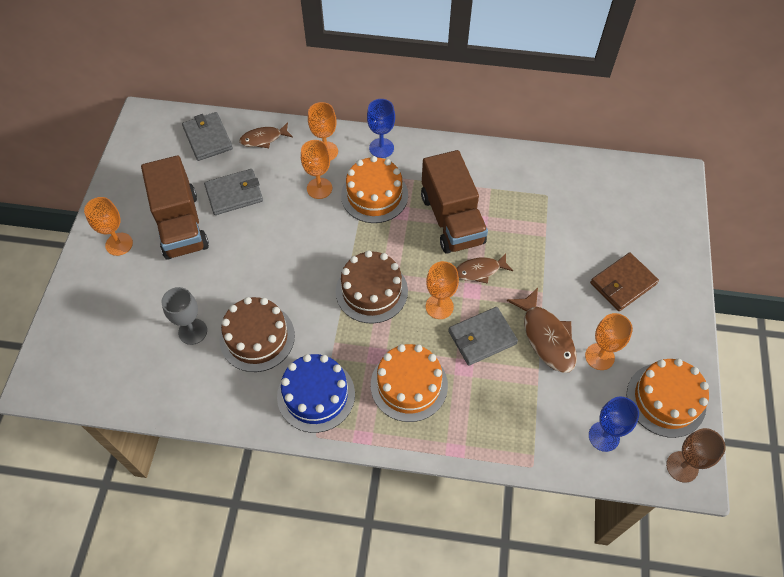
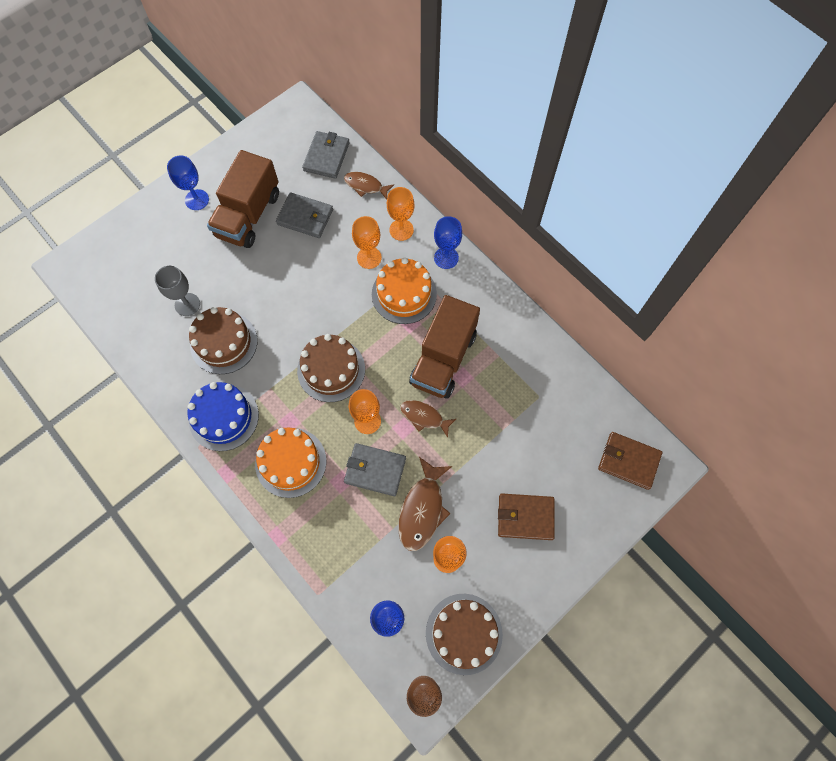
camera: 40 degrees right, 10 degrees up
(119, 244) = (197, 200): orange goblet -> blue goblet
(650, 193) = (628, 461): none -> brown wallet
(665, 399) = (464, 633): orange cake -> brown cake

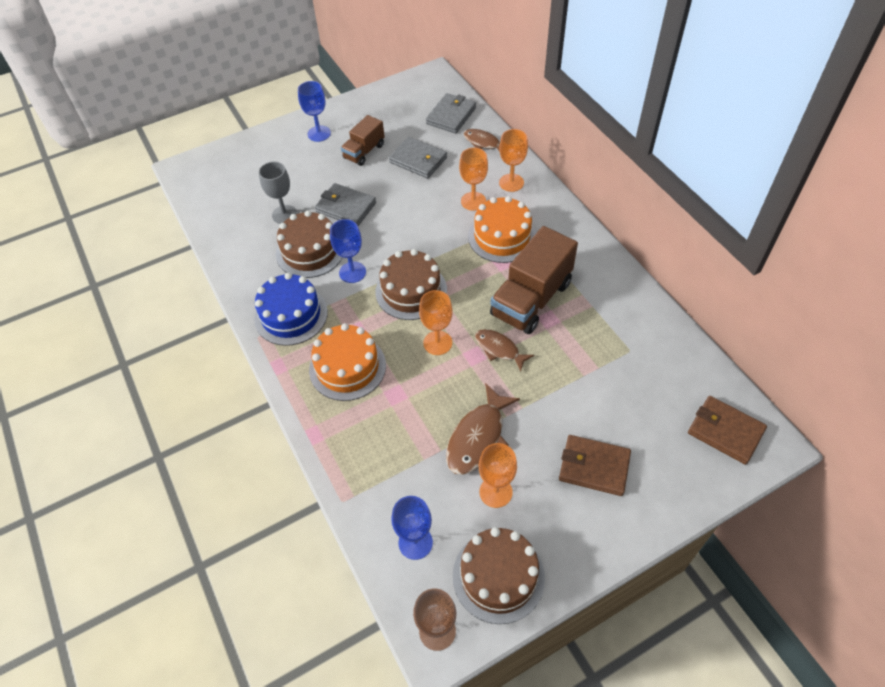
camera: 15 degrees right, 15 degrees down
(248, 215) = (364, 152): brown truck -> brown truck, size x0.57
(375, 470) = (435, 390): grey wallet -> grey wallet (346, 207)
(446, 258) = (552, 212): blue goblet -> blue goblet (352, 272)

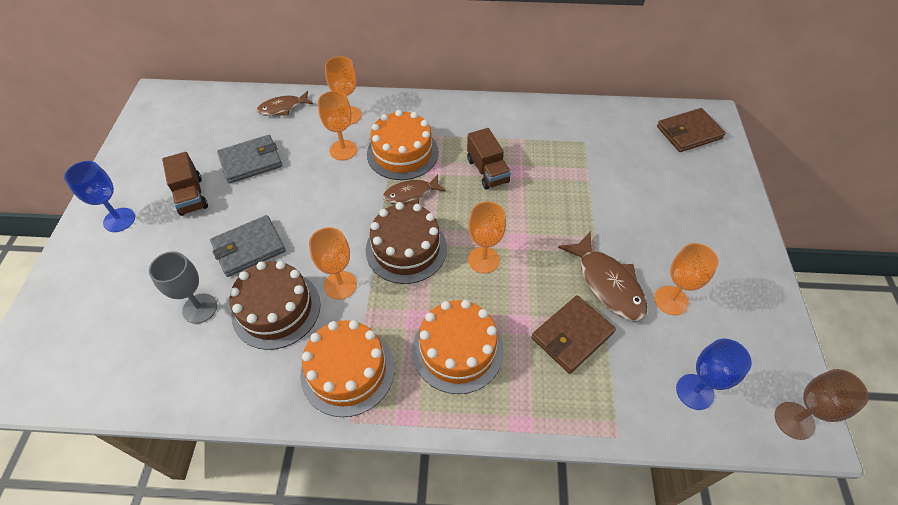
camera: 60 degrees left, 0 degrees up
(291, 315) = (347, 370): blue cake -> orange cake
(352, 272) = (340, 285): blue goblet -> orange goblet
(451, 116) = (223, 111): grey wallet -> none
(498, 576) = (756, 342): brown cake -> none
(499, 349) = (523, 219): brown fish -> brown fish (411, 194)
(531, 299) = (487, 171): brown truck -> brown truck, size x0.57
(594, 467) = (680, 222): brown wallet -> brown wallet (572, 335)

